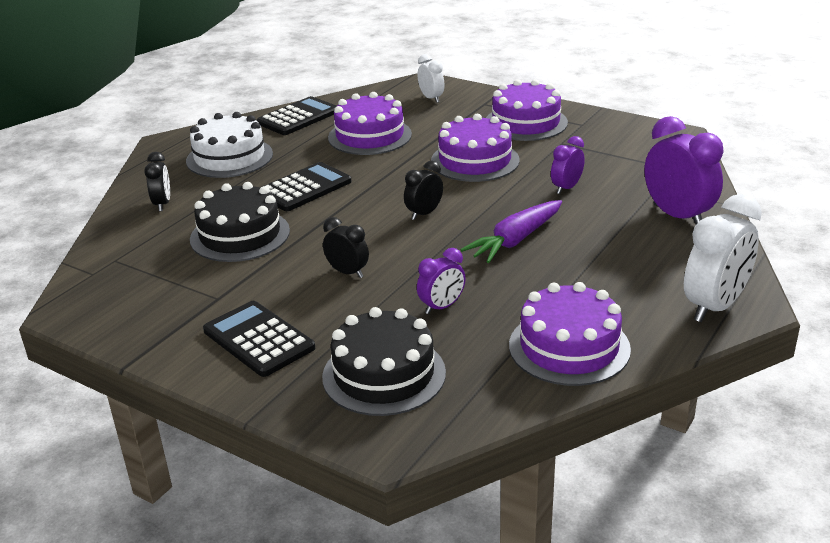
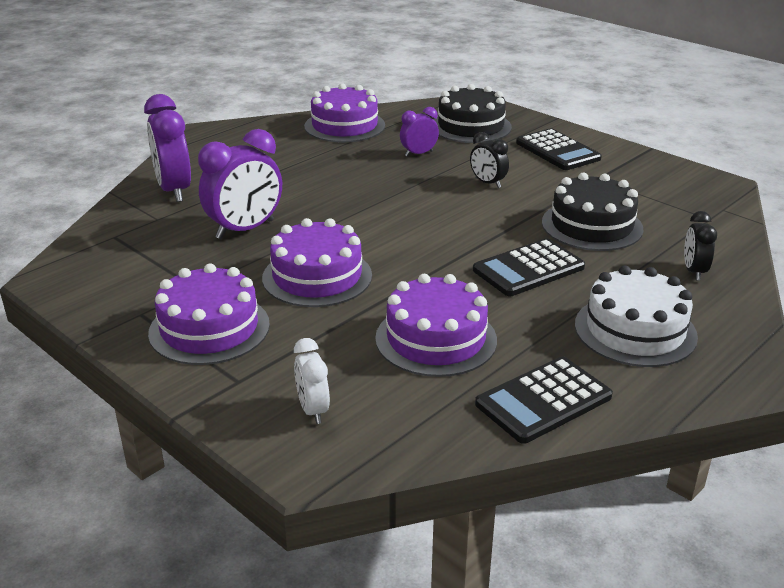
camera: 170 degrees left, 0 degrees up
(424, 214) = (403, 222): black clock -> none
(515, 240) = (332, 189): purple carrot -> none
(566, 188) = (245, 229): purple clock -> purple clock, size x1.81
(714, 306) = (228, 133): white clock -> none

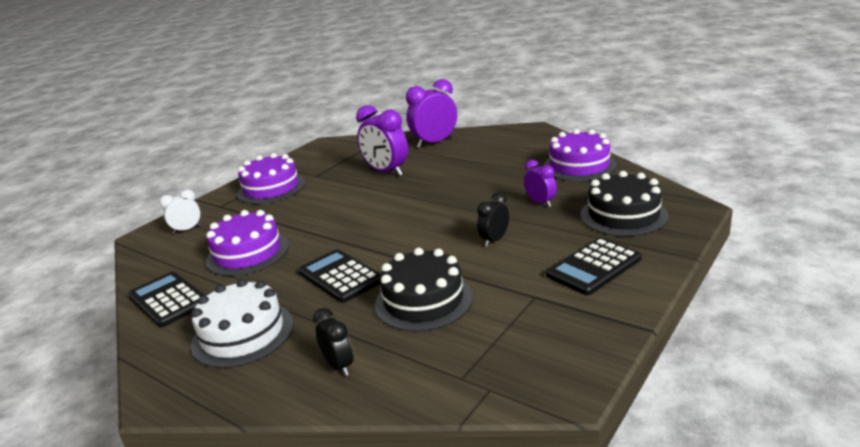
camera: 85 degrees right, 5 degrees down
(317, 276) = (327, 204): purple cake -> none
(694, 271) = (339, 366): black clock -> black clock turned 60 degrees clockwise

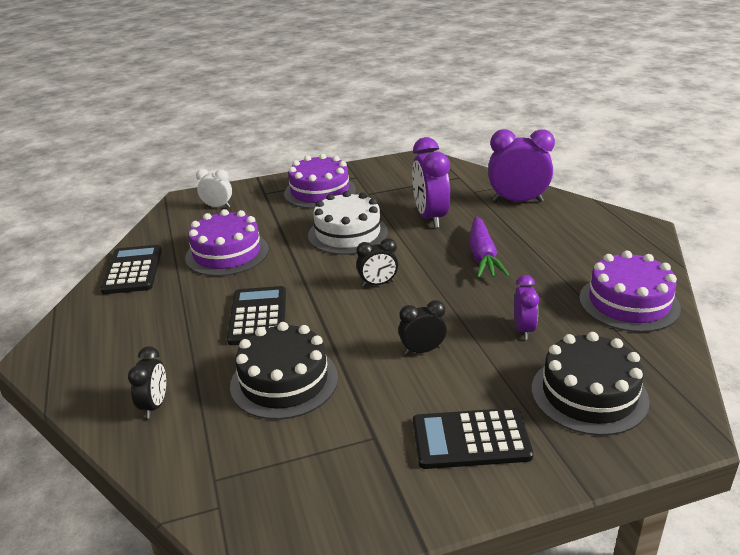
camera: 35 degrees right, 5 degrees up
(243, 334) = (136, 332): white cake -> white cake (348, 234)
(406, 220) = (378, 284): none -> black clock
(456, 178) = (482, 256): none -> purple carrot

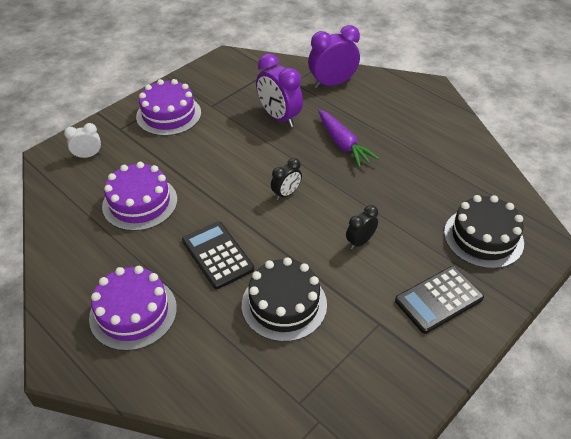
camera: 30 degrees left, 15 degrees up
(133, 270) = (68, 247): black calculator -> none
(155, 405) = (203, 364): black clock -> none
(348, 234) = (226, 152): white cake -> none
(523, 329) = (412, 200): purple clock -> none
(629, 303) = (461, 155): purple cake -> purple cake (133, 312)

